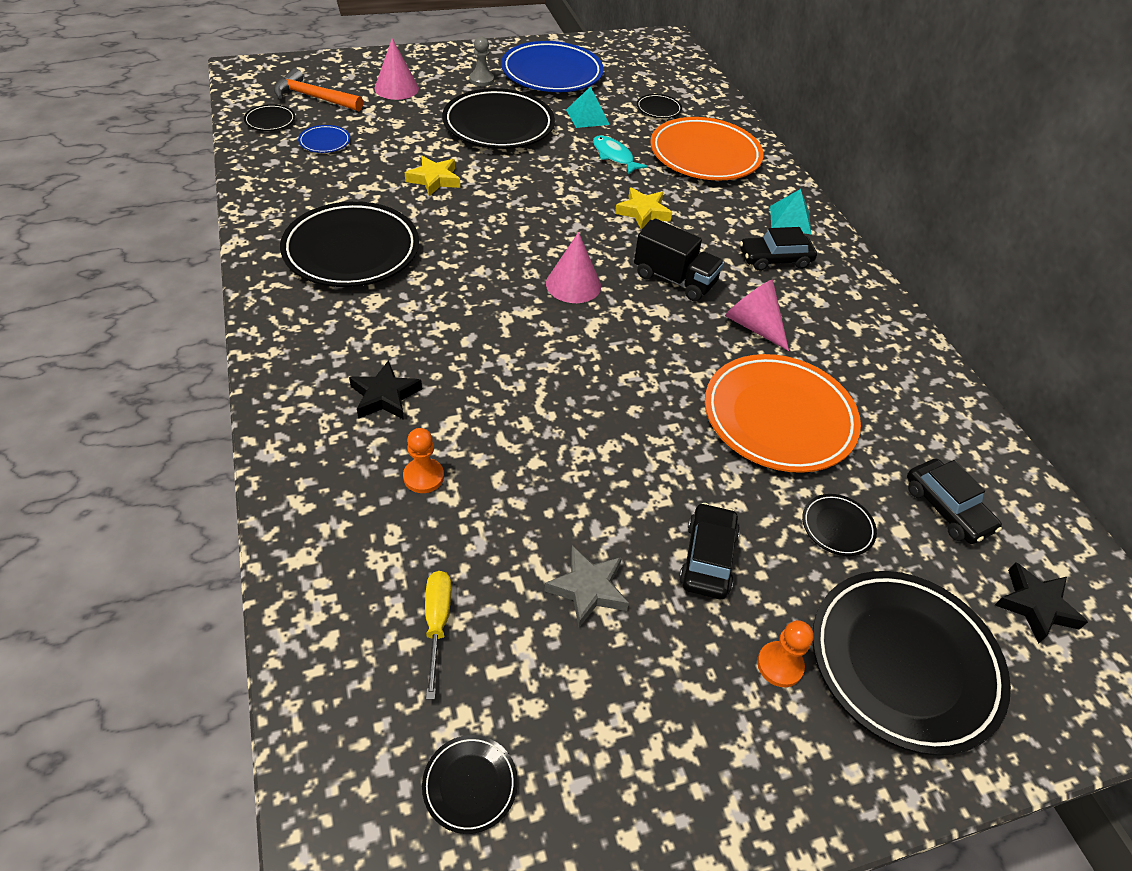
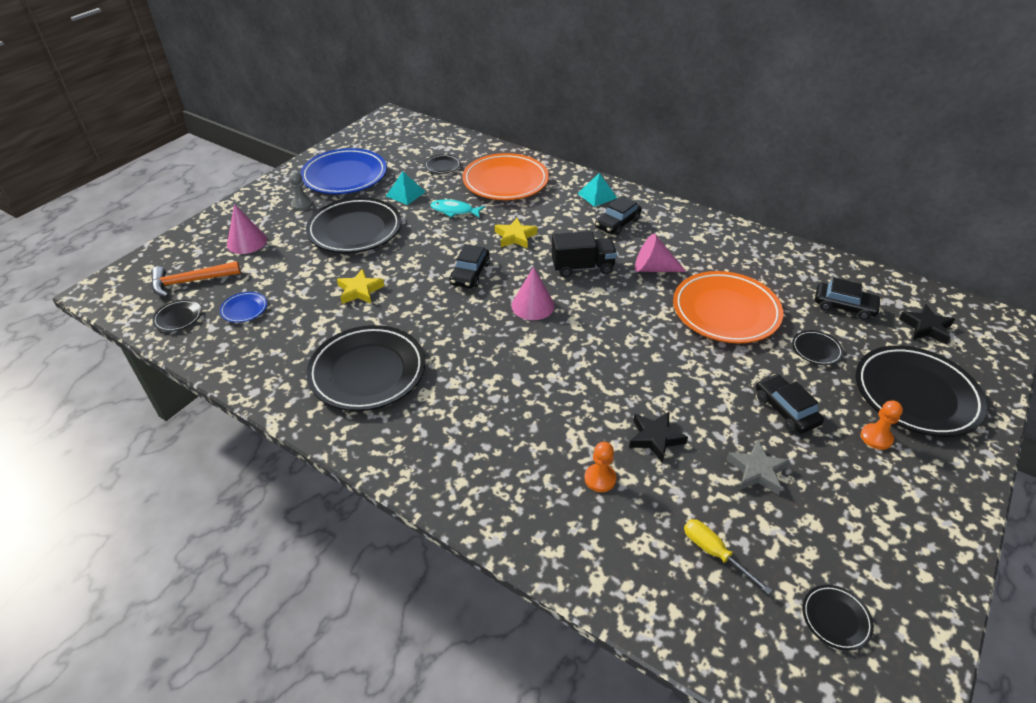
camera: 35 degrees left, 5 degrees down
(385, 396) = (514, 448): black star -> black star (655, 438)
(552, 221) = (470, 274): none -> black car

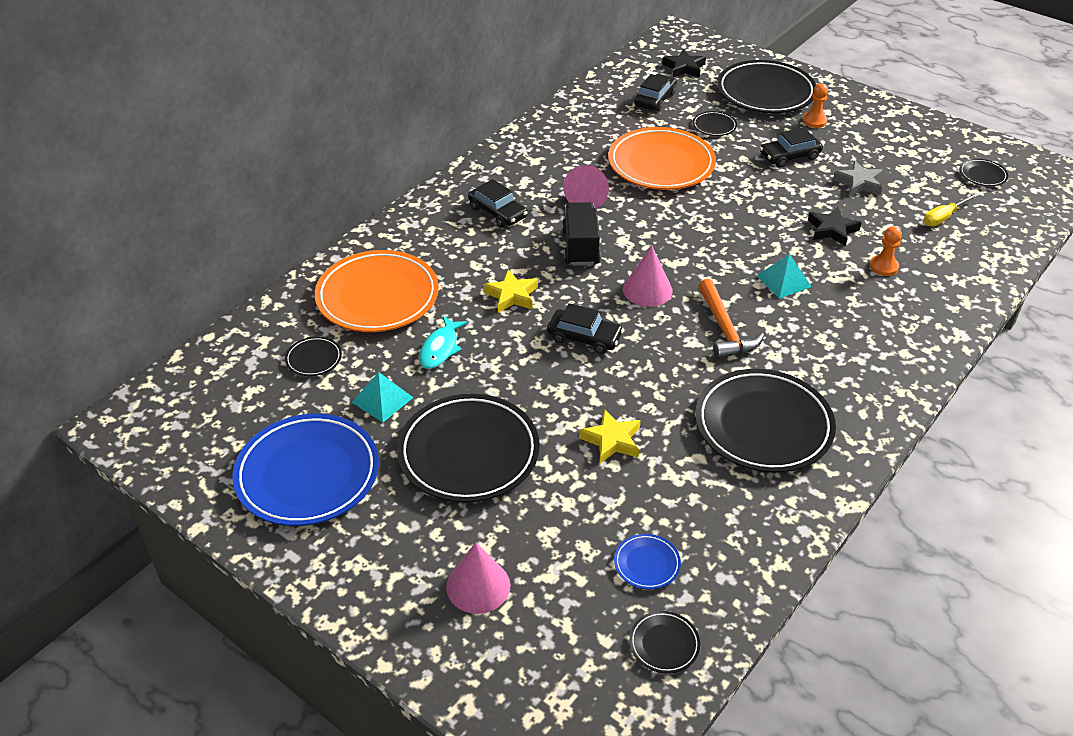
camera: 85 degrees left, 0 degrees up
(190, 282) = (577, 646): orange hammer -> orange hammer (724, 329)
(302, 204) = (382, 524): grey pawn -> none
(597, 195) = (433, 221): turquoise pyramid -> turquoise pyramid (783, 281)

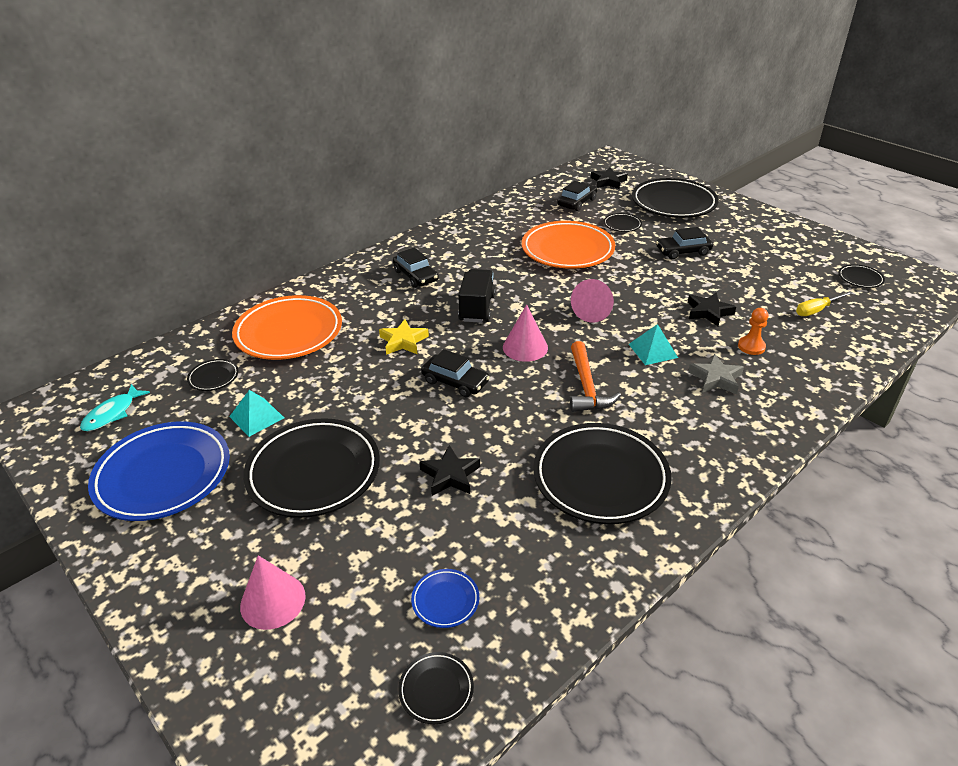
camera: 10 degrees right, 5 degrees down
(440, 348) = (325, 379): turquoise fish -> turquoise fish (112, 413)
(587, 198) = (496, 271): pink cone -> pink cone (593, 311)
(612, 440) = (450, 475): yellow star -> black star
(814, 121) = (711, 226): orange pawn -> none
(859, 183) = (742, 277): grey star -> grey star (716, 378)

